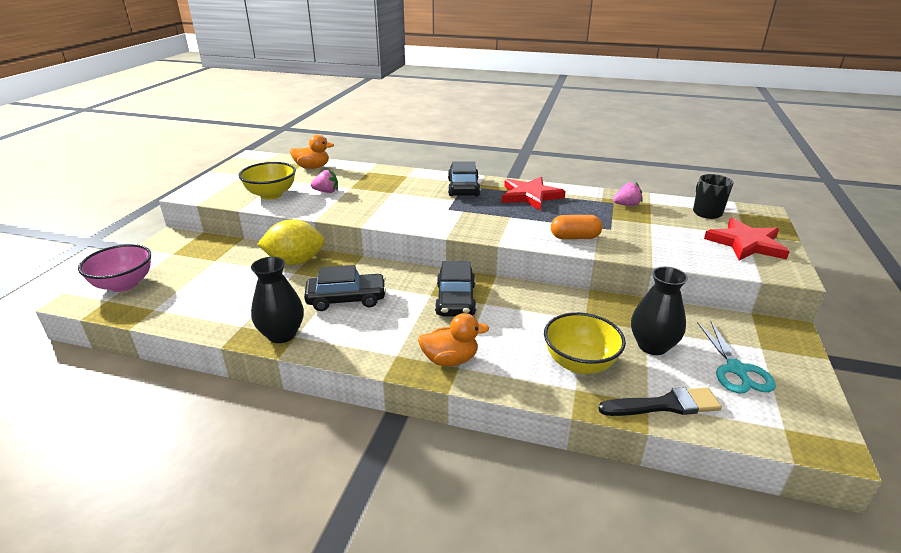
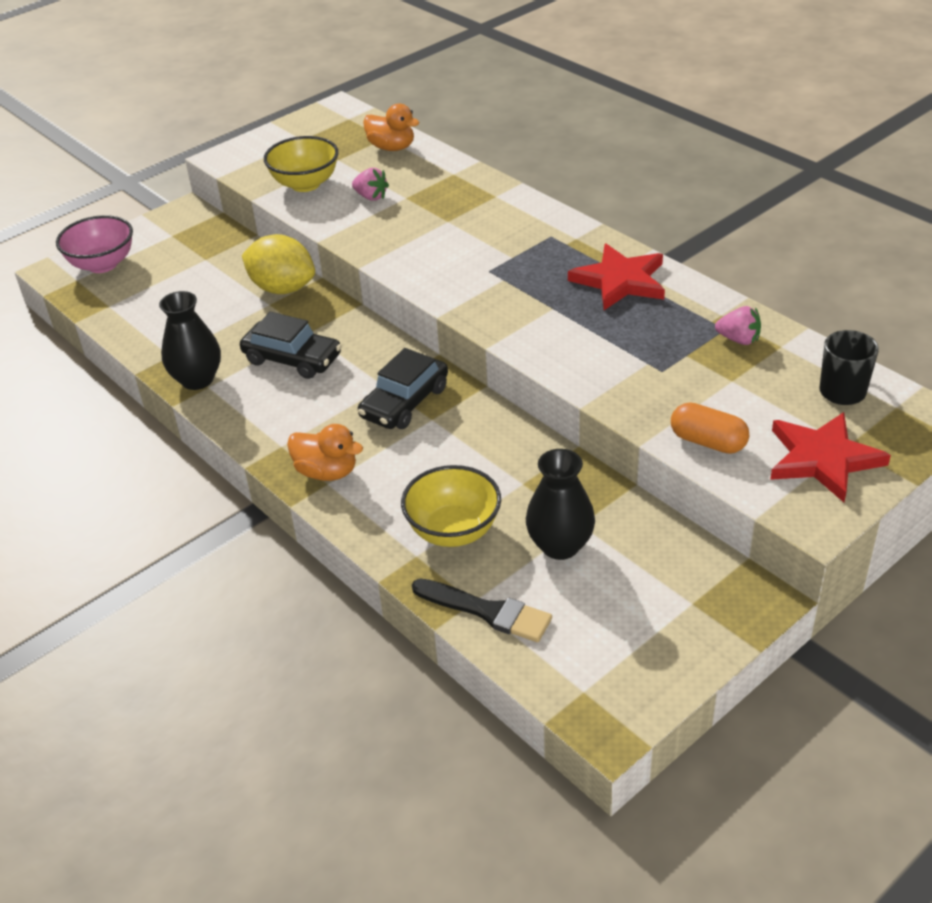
camera: 35 degrees right, 10 degrees up
(463, 188) = (546, 239): black car -> none
(575, 237) = (595, 368): orange capsule -> orange capsule (708, 442)
(736, 369) = (621, 612): turquoise scissors -> none

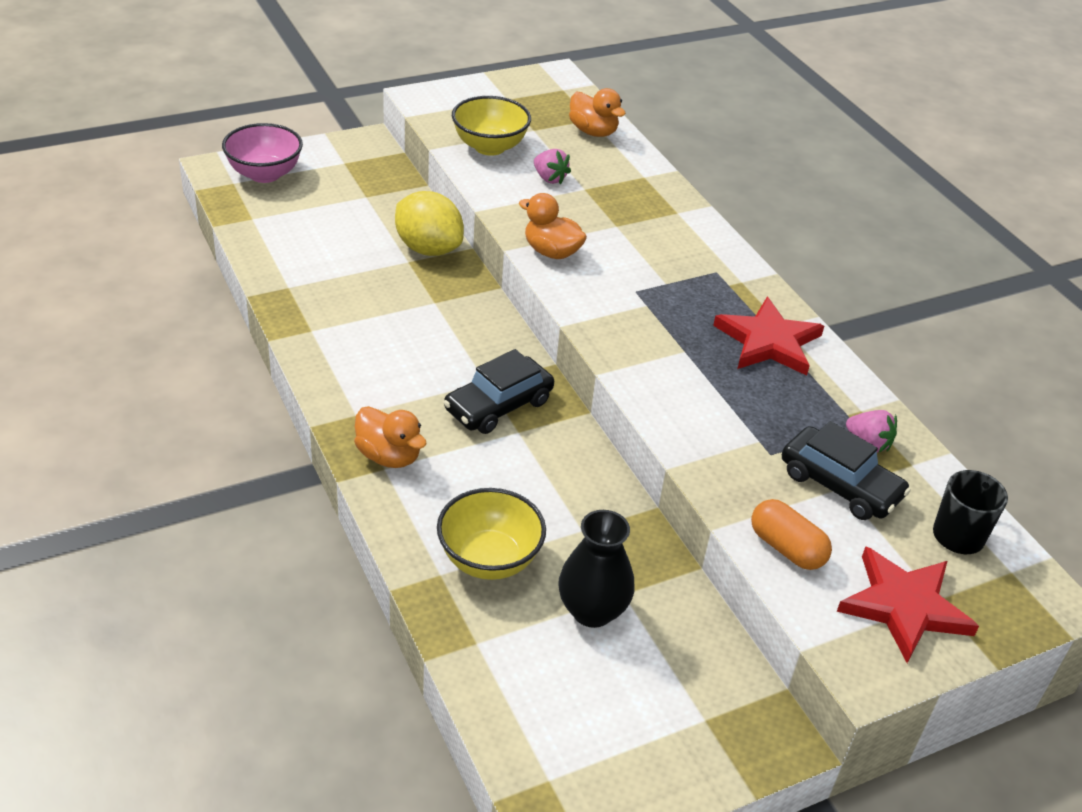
camera: 10 degrees right, 0 degrees up
(197, 379) = (304, 320): black vase -> none
(292, 359) = (406, 326): black car -> black car (840, 485)
(401, 258) = (551, 252): none -> orange duck
(487, 611) = (486, 658): black brush -> none

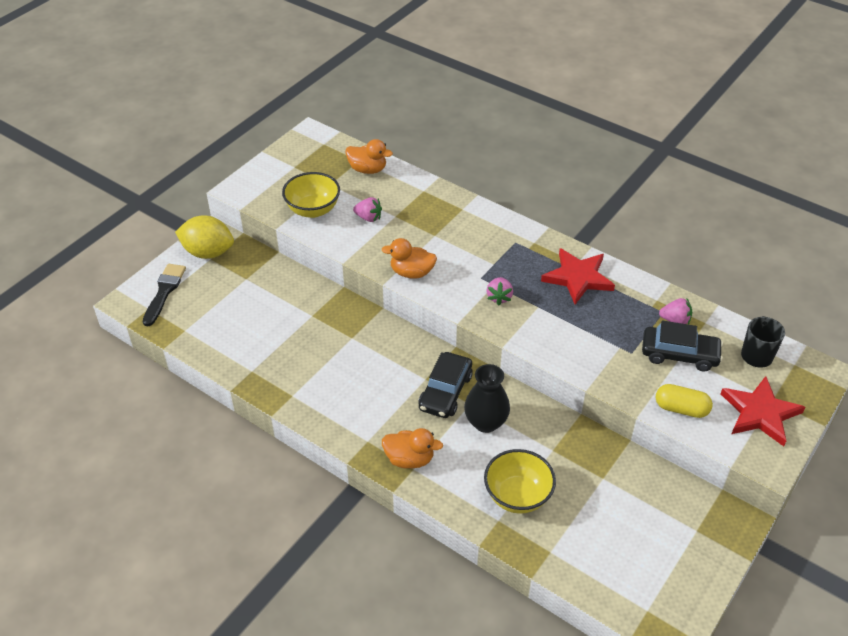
camera: 25 degrees left, 5 degrees up
(265, 174) = (164, 292): pink bowl -> black brush
(428, 249) = (317, 300): yellow lemon -> yellow lemon (208, 252)
(592, 611) = (595, 498): black vase -> black vase (486, 422)
(641, 320) = (499, 297): none -> pink strawberry
(786, 548) = (681, 409): orange capsule -> yellow capsule

